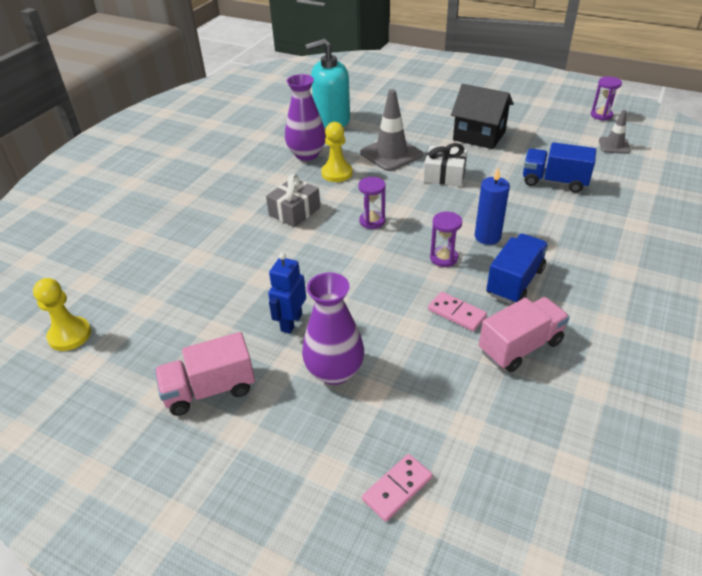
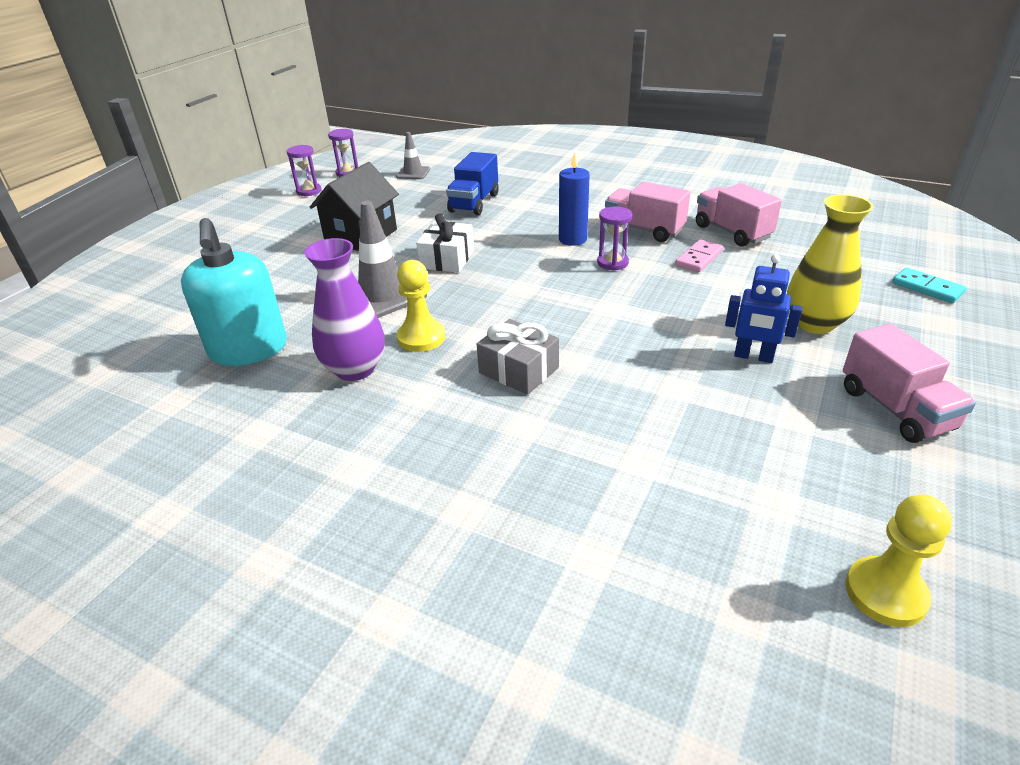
camera: 90 degrees left, 5 degrees down
(334, 371) = (814, 323): purple vase -> yellow vase
(372, 221) = (543, 306): purple hourglass -> purple hourglass (309, 191)
(397, 489) = (927, 288): pink domino -> turquoise domino
(515, 282) = (644, 230): blue truck -> pink truck

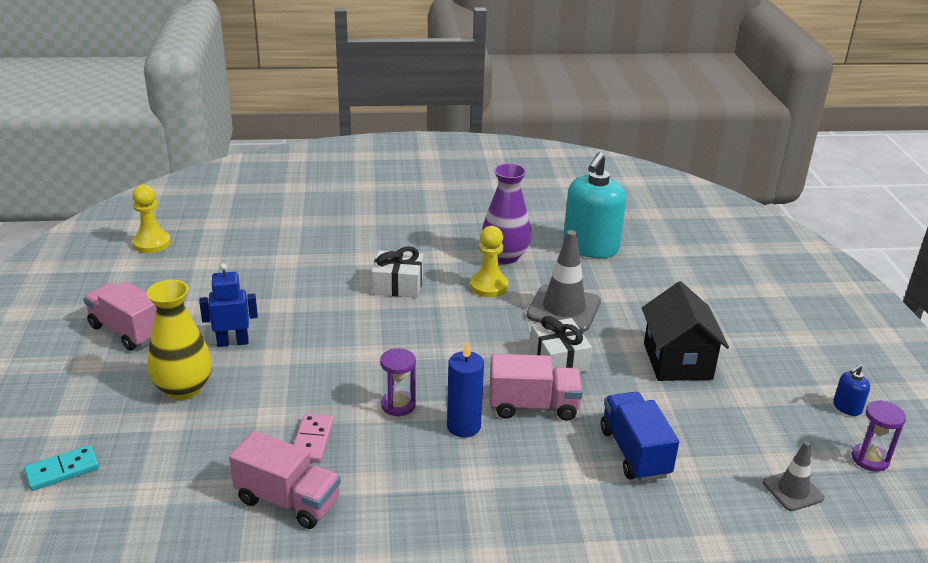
camera: 145 degrees right, 5 degrees down
(249, 349) = (590, 247): turquoise soap dispenser -> turquoise soap dispenser turned 105 degrees counterclockwise
(309, 191) = (847, 407): purple hourglass -> blue soap dispenser
(518, 370) = (398, 285): grey gift -> white gift
(644, 230) = (395, 469): pink truck -> pink truck (533, 406)
(927, 288) = (62, 470): turquoise domino -> turquoise domino turned 45 degrees counterclockwise

